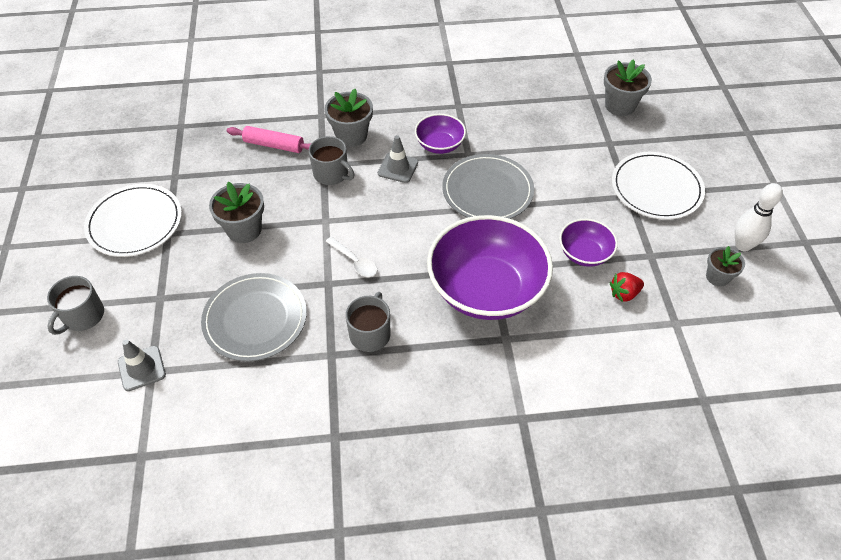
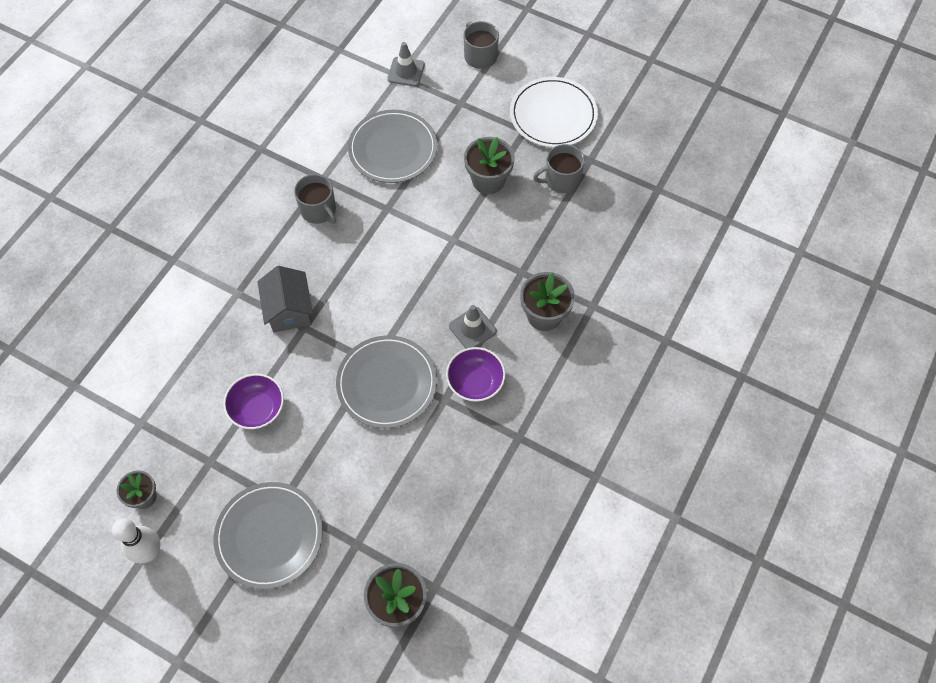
camera: 125 degrees right, 10 degrees up
(274, 145) = (577, 247): pink rolling pin -> none
(332, 174) = (505, 273): grey mug -> grey mug (561, 180)
(355, 261) = (393, 237): white spoon -> none
(486, 289) = (289, 310): purple bowl -> grey house
(624, 294) = (197, 407): red strawberry -> none
(656, 188) = (269, 536): white plate -> grey plate

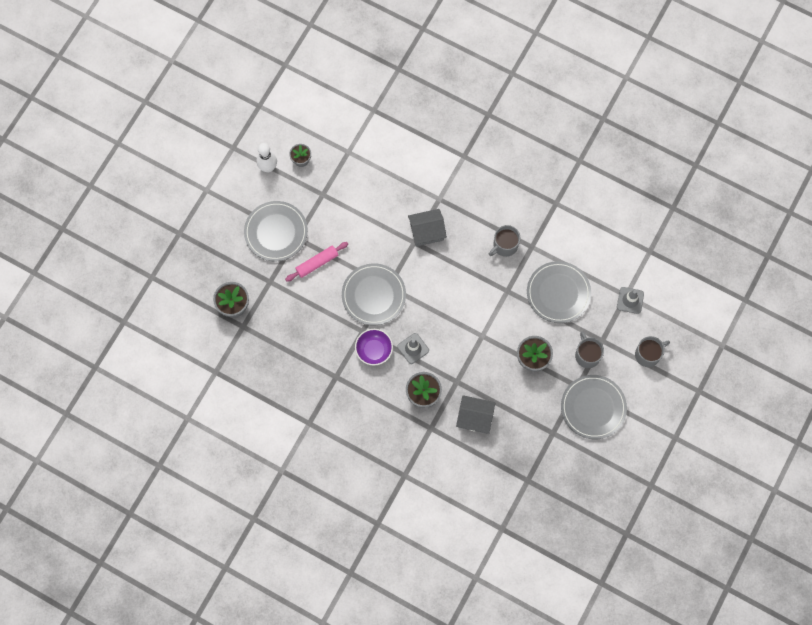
camera: 90 degrees right, 10 degrees up
(257, 409) = (356, 218): purple bowl -> none
(329, 469) = (317, 263): none -> pink rolling pin
(553, 115) = (593, 407): white plate -> grey plate
(561, 180) = (534, 411): grey mug -> grey mug (587, 355)
(574, 250) = (475, 418): none -> grey house

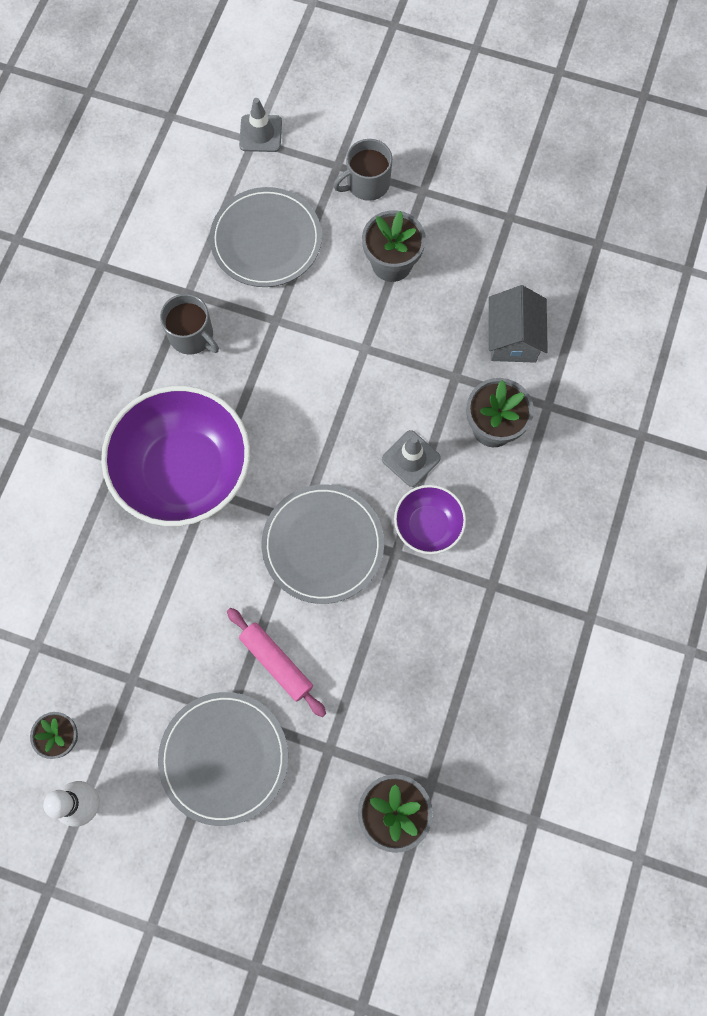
camera: 100 degrees left, 0 degrees up
(427, 232) = (184, 471): grey house -> purple bowl
(593, 407) = (453, 164): grey plate -> none
(648, 354) = (348, 98): grey mug -> none

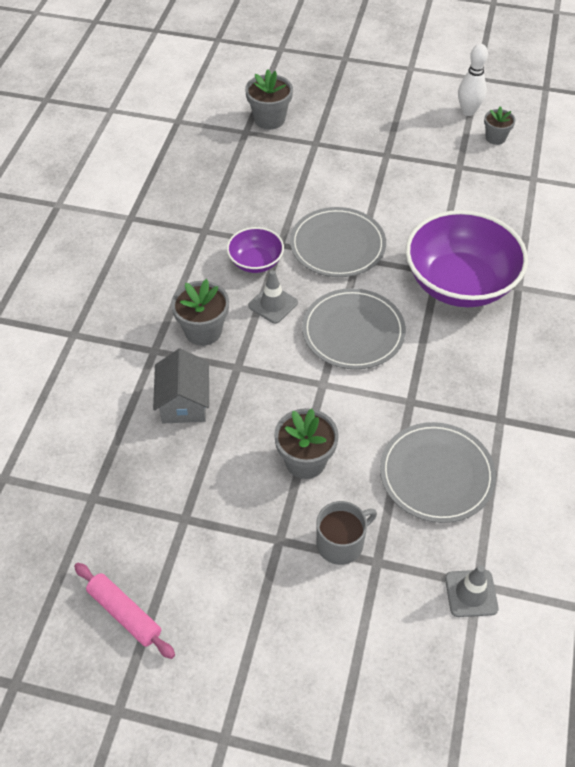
camera: 175 degrees right, 20 degrees down
(192, 336) = (484, 382): grey mug -> none
(224, 758) = (385, 135): grey plate -> grey plate (353, 331)
(276, 663) = (359, 180): pink rolling pin -> pink rolling pin (124, 613)

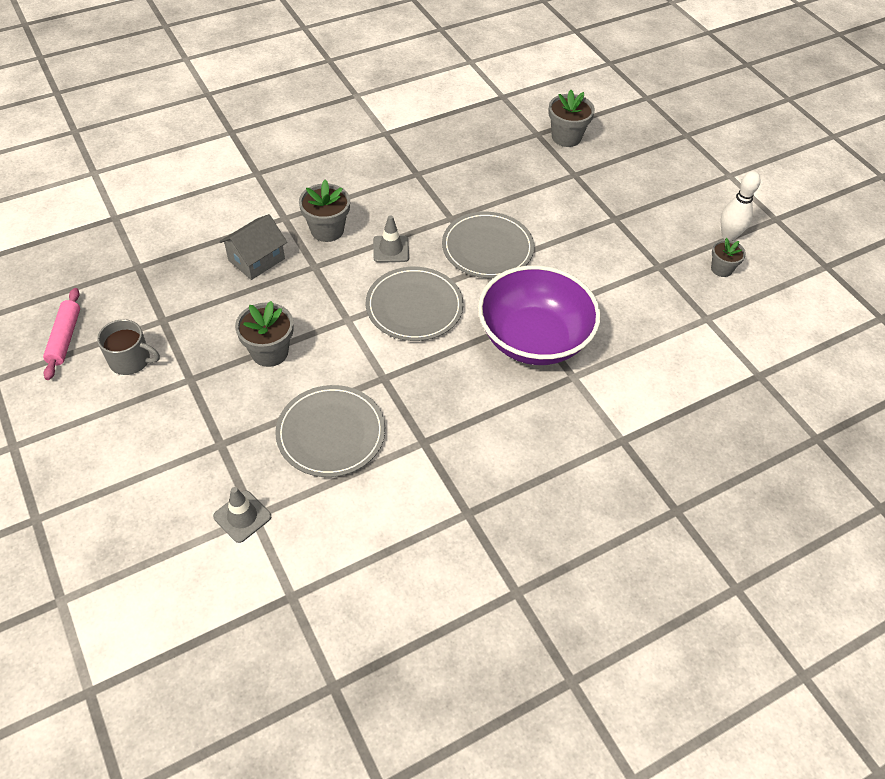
camera: 45 degrees right, 0 degrees up
(256, 262) = (419, 216): purple bowl -> none
(341, 543) = (218, 414): grey mug -> grey mug (131, 360)

